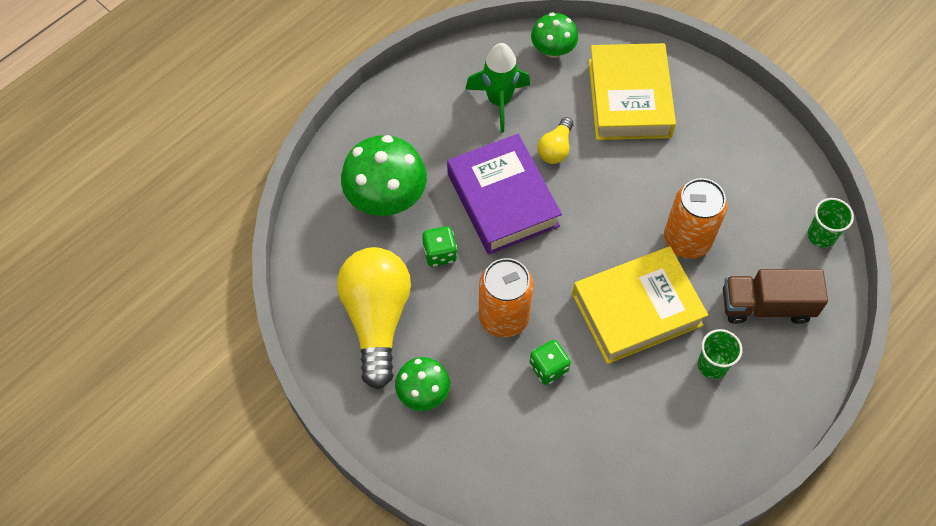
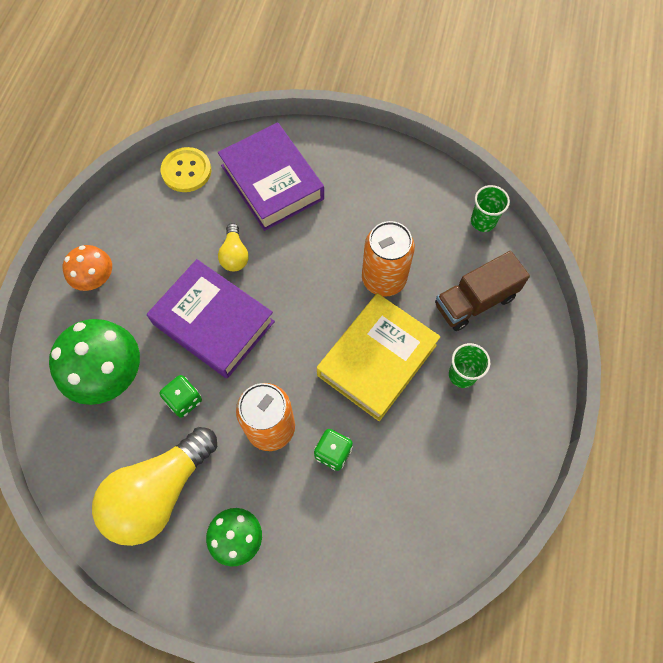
camera: 30 degrees left, 5 degrees up
(377, 319) = (159, 492): yellow light bulb -> yellow light bulb turned 105 degrees counterclockwise
(418, 108) = (95, 278): none -> orange mushroom
(499, 101) = (164, 237): green rocket -> none
(553, 49) = (186, 171): green mushroom -> yellow button
(629, 98) = (272, 182): yellow book -> purple book

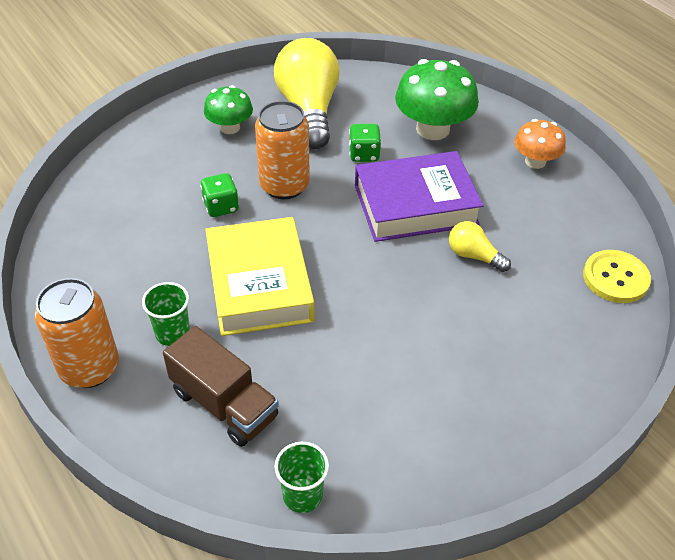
camera: 130 degrees right, 20 degrees down
(272, 182) = (540, 335): purple book -> none
(383, 279) = (331, 347): orange can -> orange can (89, 368)
(475, 301) = (224, 404): brown truck -> brown truck turned 120 degrees clockwise

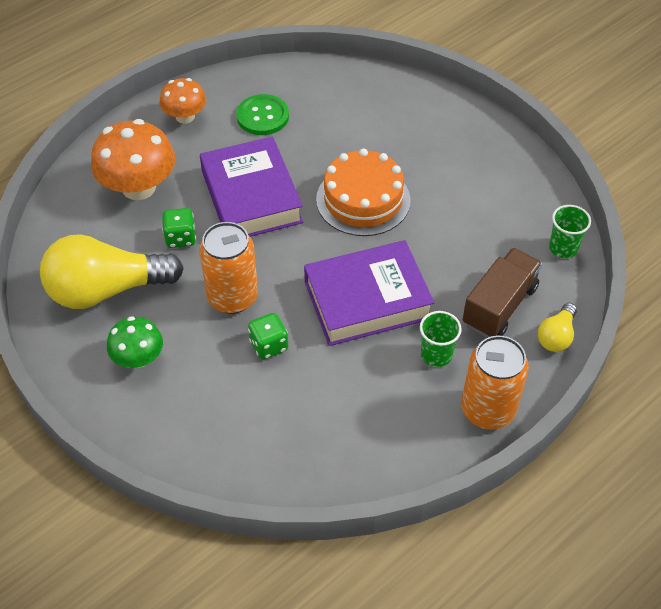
camera: 95 degrees left, 5 degrees up
(259, 284) = (367, 300): yellow book -> purple book
(405, 295) = (363, 200): none -> orange cake
(433, 129) = (139, 187): green mushroom -> orange mushroom
(474, 256) = (311, 158): yellow light bulb -> yellow light bulb (556, 336)
(540, 220) = (262, 116): none -> green button
(615, 278) = (323, 77): yellow button -> none

